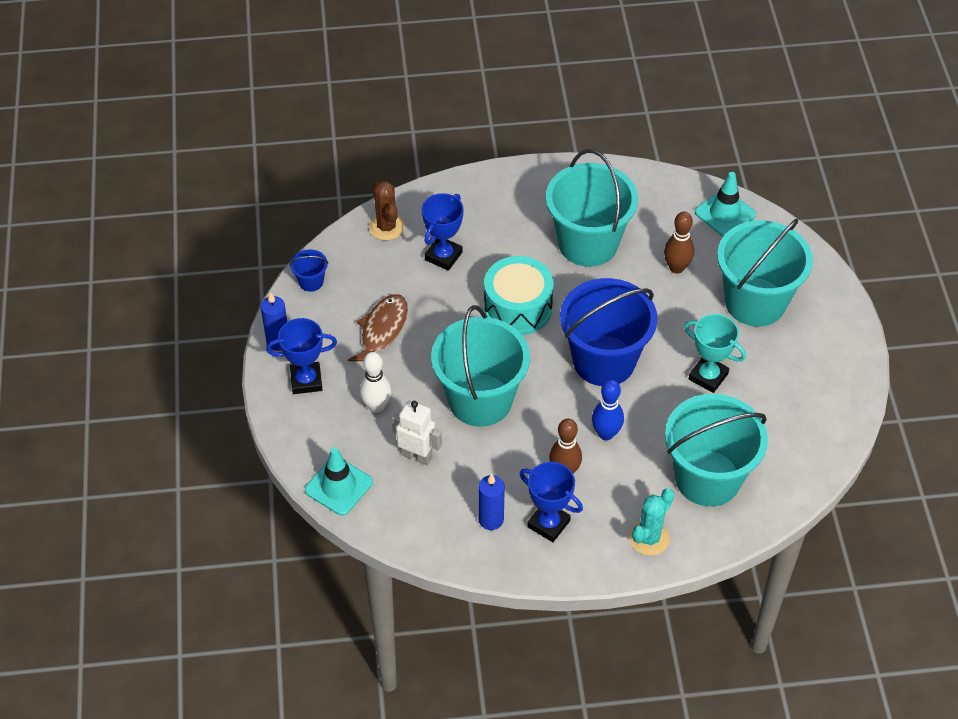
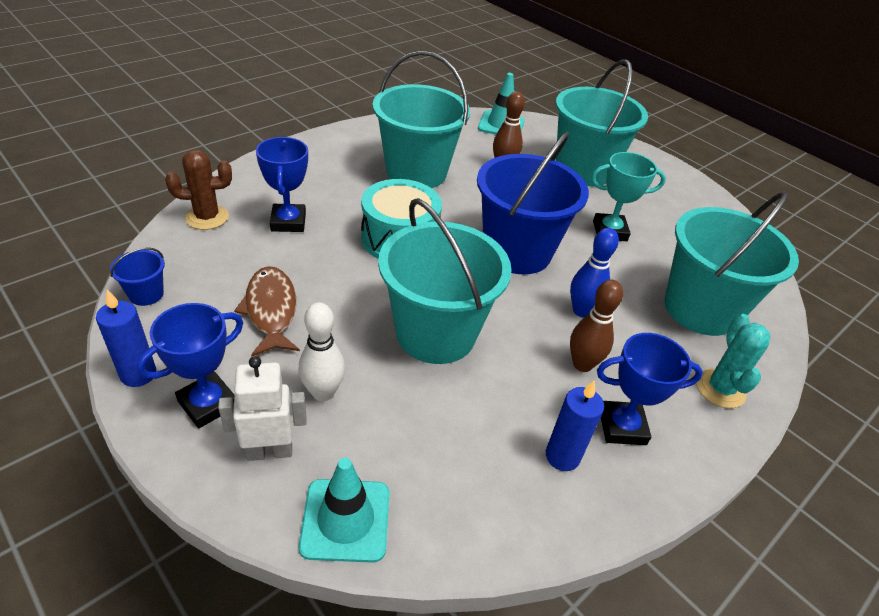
camera: 40 degrees left, 10 degrees down
(386, 227) = (207, 217): brown cactus -> brown cactus turned 45 degrees counterclockwise
(417, 456) = (417, 426): white robot -> white robot (270, 451)

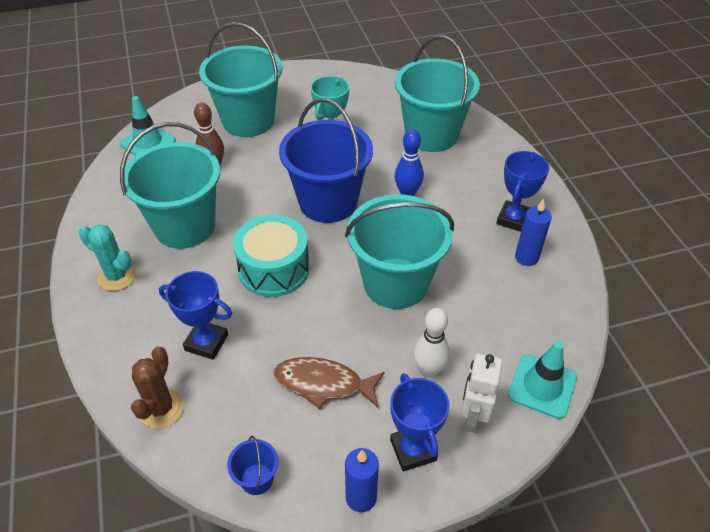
camera: 60 degrees left, 5 degrees up
(582, 364) = (456, 215): brown bowling pin -> none
(720, 389) = (500, 161): turquoise cactus -> turquoise cactus (117, 276)

